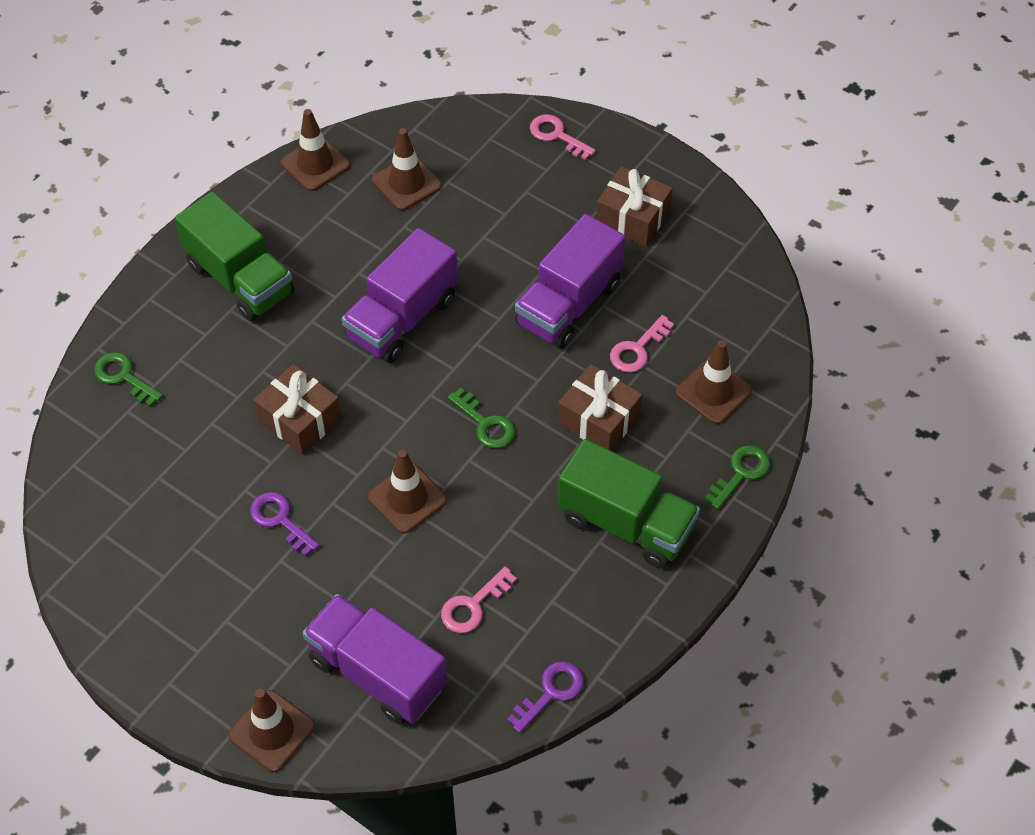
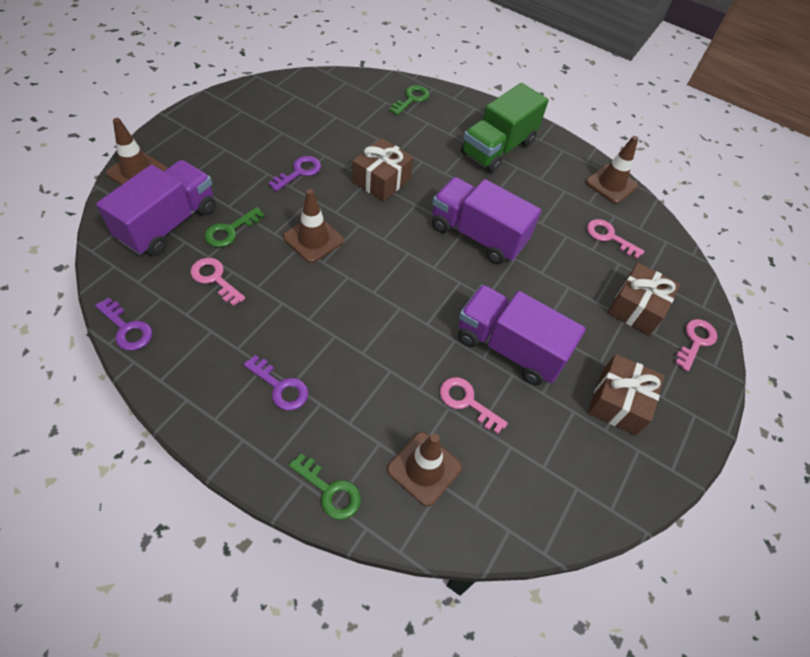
camera: 80 degrees right, 0 degrees up
(406, 183) = (609, 237): brown traffic cone -> pink key
(485, 424) = (381, 287): green key -> green key (230, 230)
(598, 419) = (388, 368): brown gift -> brown gift (636, 308)
(625, 523) = (280, 387): green truck -> purple key

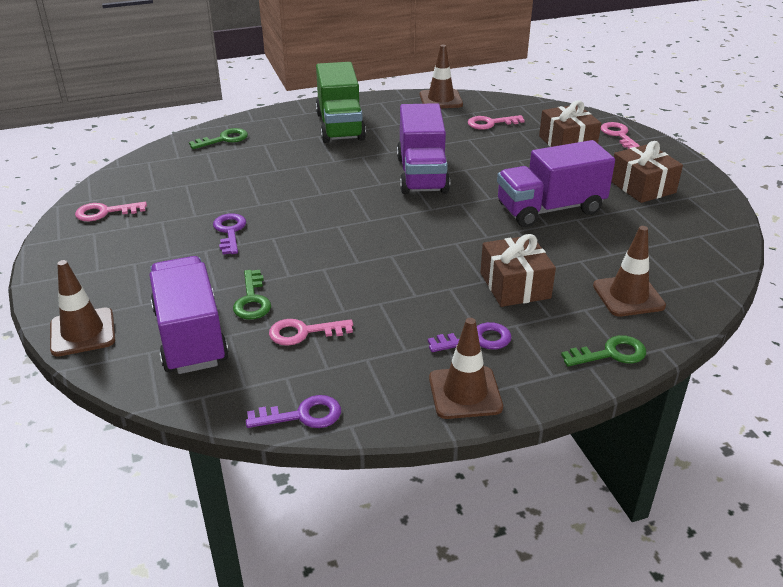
camera: 45 degrees left, 20 degrees down
(313, 239) = (325, 256): brown traffic cone -> brown traffic cone (465, 393)
(381, 180) = (301, 193): brown gift -> brown gift (515, 285)
(411, 99) = (224, 139): green key -> green key turned 75 degrees clockwise
(467, 402) = (583, 250): pink key -> pink key (105, 212)
(477, 235) = (422, 175): purple truck -> purple truck turned 75 degrees counterclockwise

